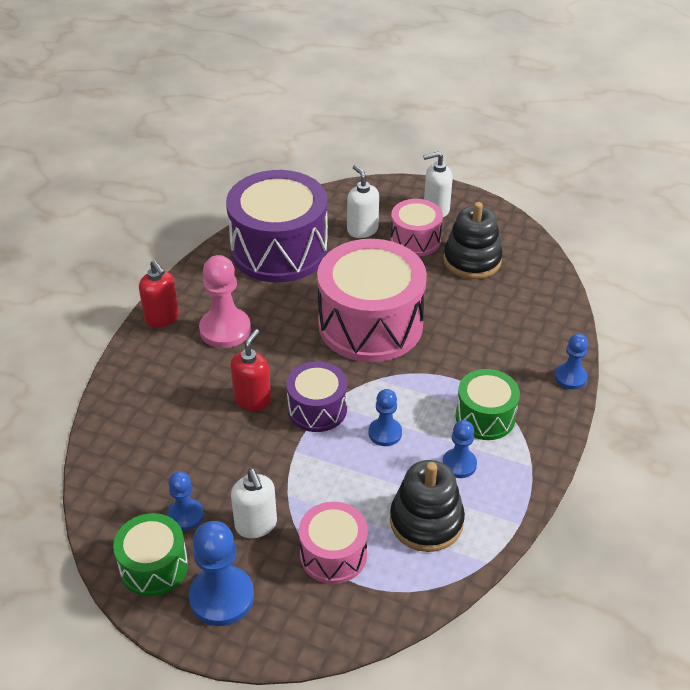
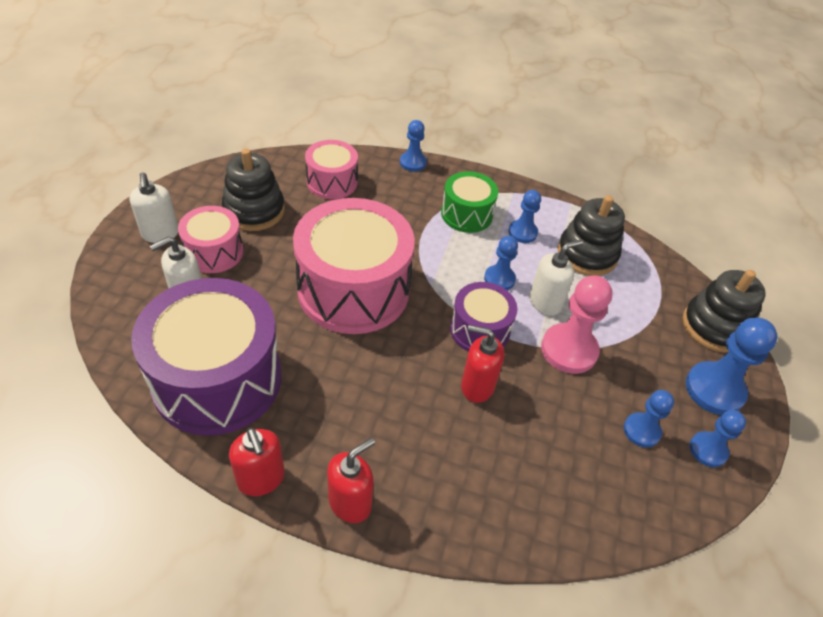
camera: 100 degrees left, 5 degrees up
(154, 567) = (708, 450): green drum -> blue pawn
(191, 275) = (261, 479): none -> red soap dispenser
(225, 330) = (369, 425): pink pawn -> pink pawn (569, 350)
(256, 525) = (631, 370): white soap dispenser -> white soap dispenser (545, 302)
(308, 628) = (714, 326): none -> black stacking toy
(333, 554) = (640, 313): pink drum -> pink drum (332, 182)

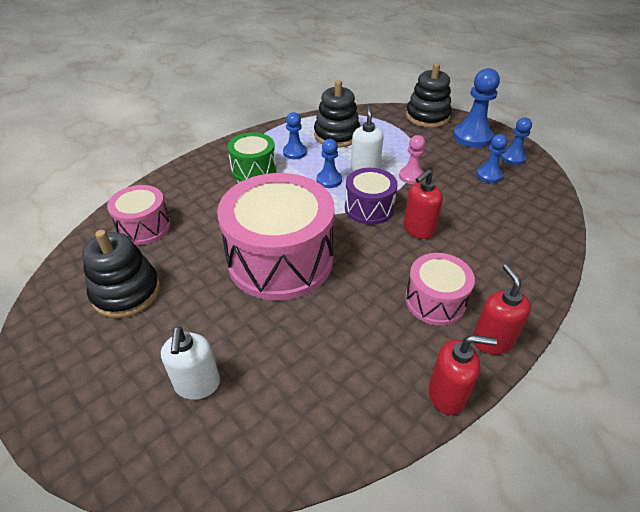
camera: 55 degrees left, 5 degrees down
(160, 234) = (83, 382): white soap dispenser -> none
(214, 252) = (153, 342): pink drum -> pink drum (435, 301)
(217, 379) = (318, 393): purple drum -> none
(413, 163) = (171, 174): blue pawn -> none
(569, 350) = (411, 176): pink pawn -> pink pawn, size x0.60

